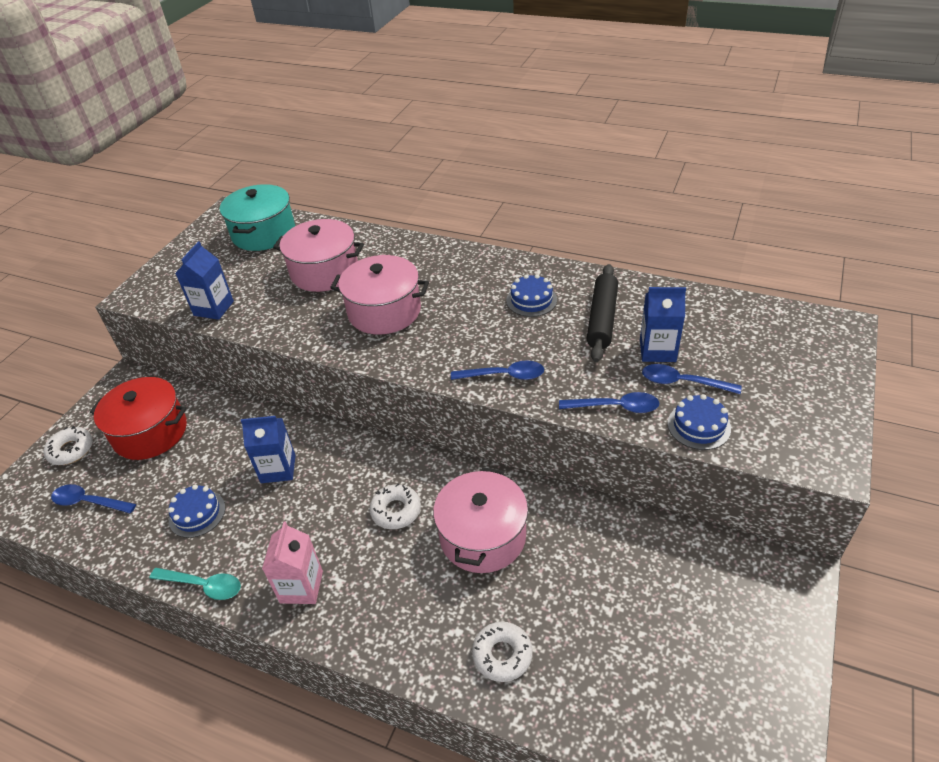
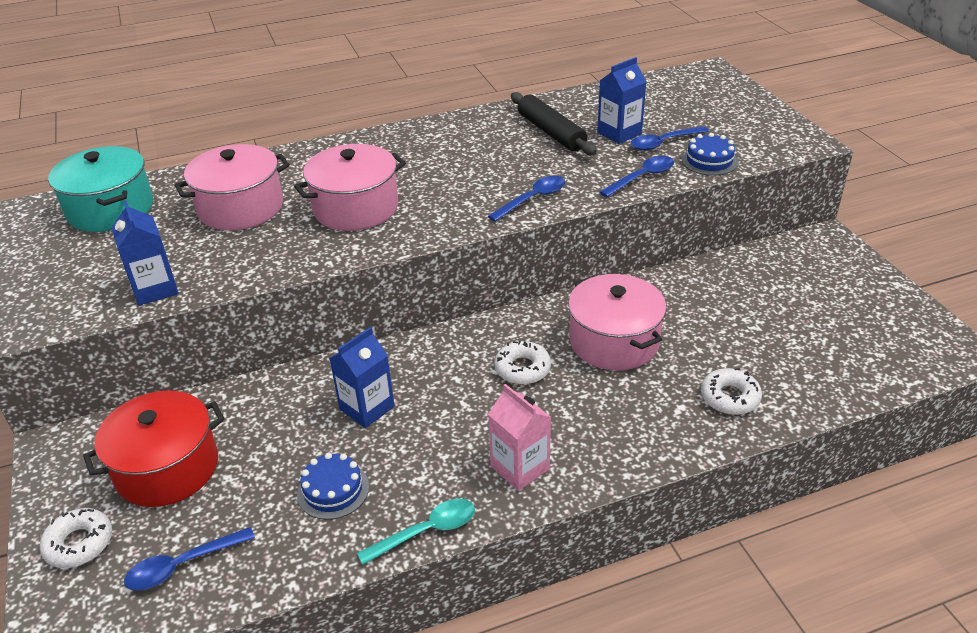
camera: 45 degrees left, 5 degrees down
(531, 300) = (477, 145): blue cake -> none

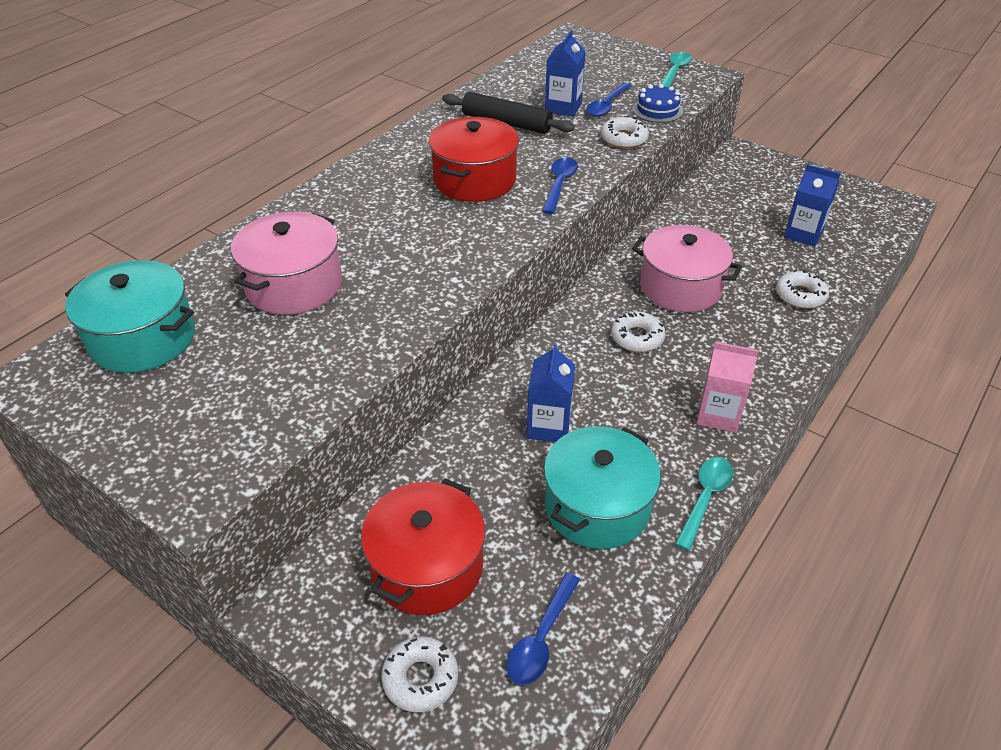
camera: 35 degrees left, 5 degrees up
(155, 289) = (303, 396): blue carton -> blue carton (803, 234)
(333, 490) = (597, 506): blue cake -> turquoise pot
(356, 208) = (412, 245): pink pot -> none
(466, 172) = (474, 180): none -> red pot
(642, 177) = (623, 139): blue spoon -> white donut
(774, 130) = (675, 72): none -> turquoise spoon

